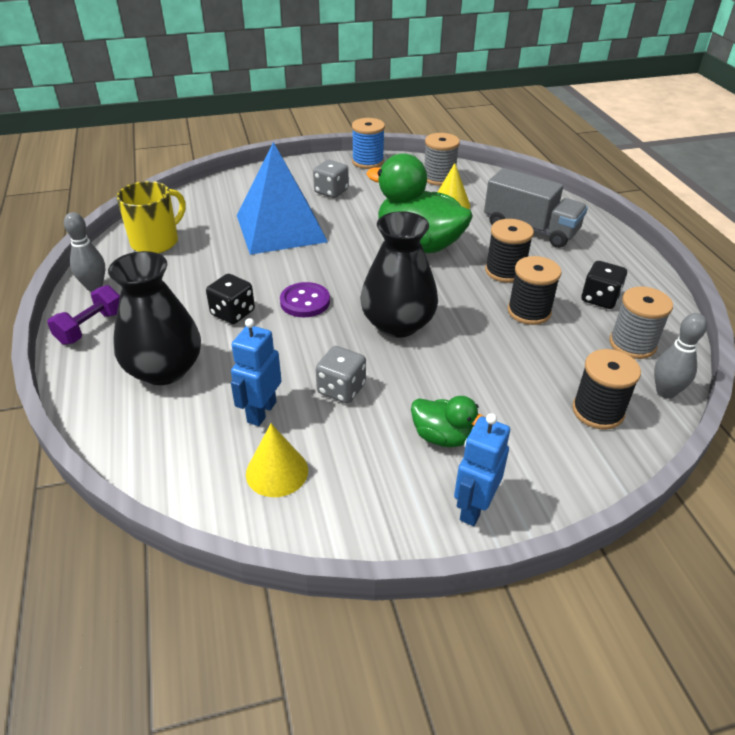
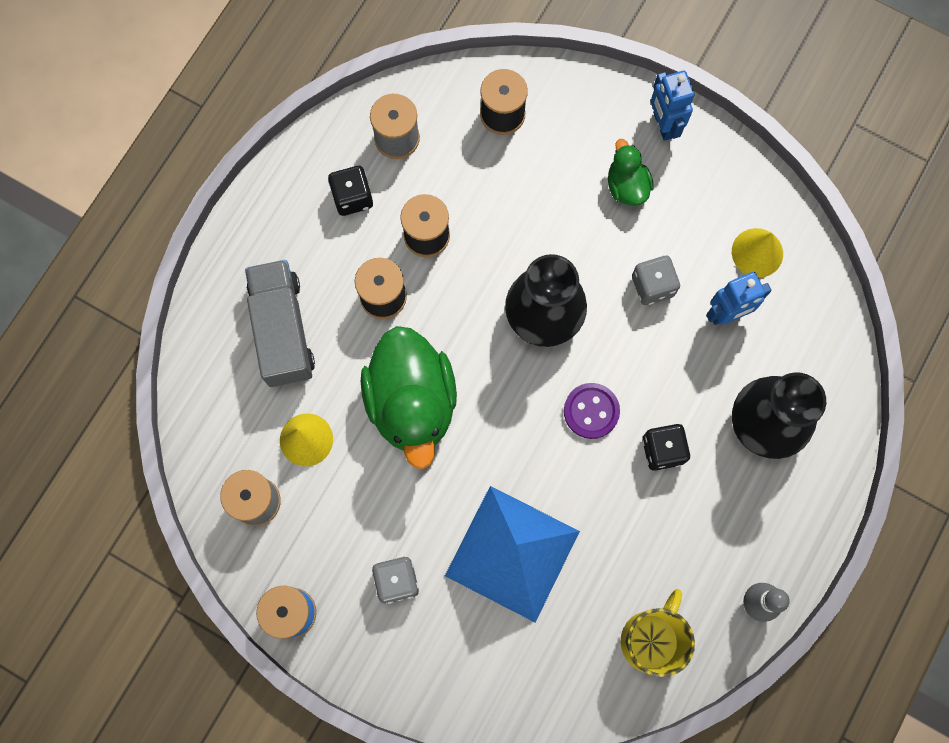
camera: 135 degrees left, 35 degrees up
(91, 327) = (792, 535): purple dumbbell -> none
(156, 242) = (651, 639): yellow mug -> yellow mug turned 120 degrees clockwise
(473, 508) = (663, 125): blue robot -> blue robot turned 90 degrees clockwise
(665, 392) = (436, 86): grey bowling pin -> none

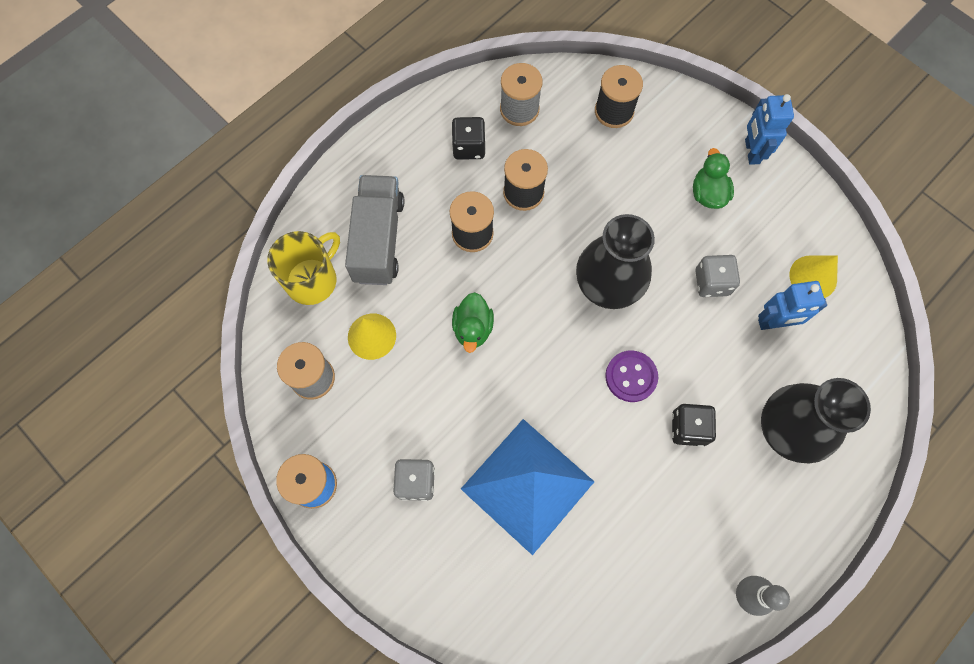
camera: 15 degrees right, 5 degrees down
(412, 403) = (473, 328): green duck -> green duck, size x0.49
(651, 639) = (638, 601): yellow mug -> yellow mug (312, 280)

